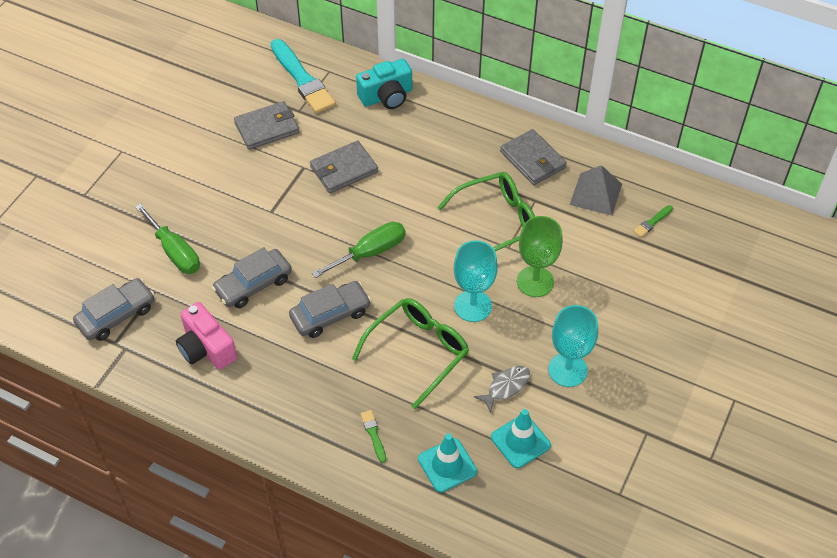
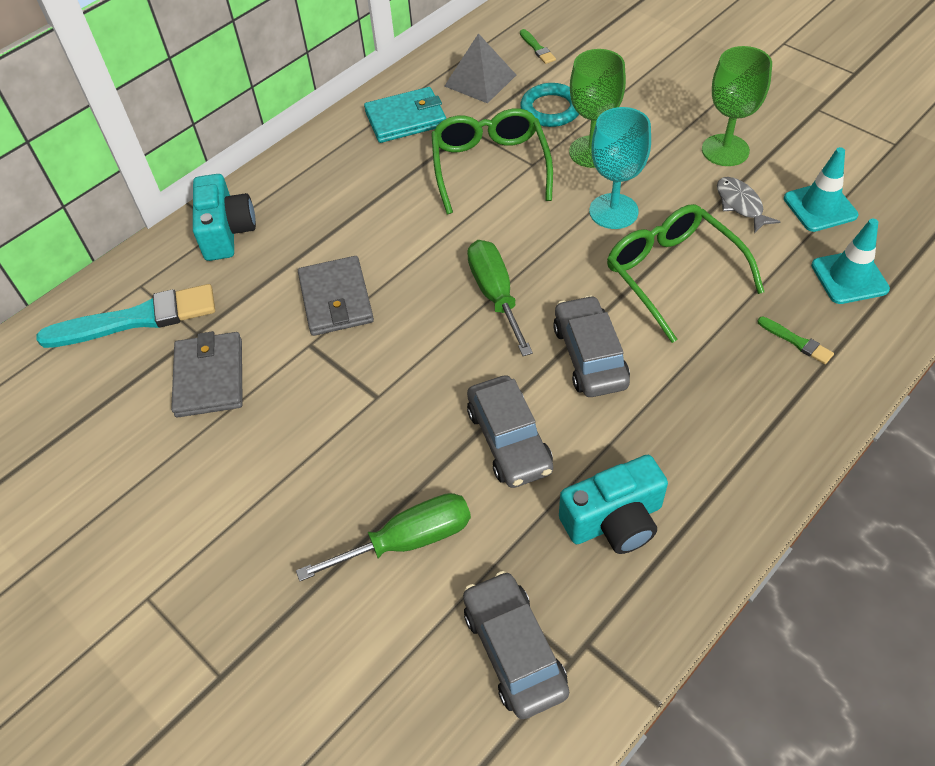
camera: 70 degrees left, 0 degrees up
(206, 348) = (614, 520): pink camera -> turquoise camera
(373, 434) = (796, 341): green brush -> green brush turned 135 degrees counterclockwise
(533, 160) = (406, 119): grey wallet -> turquoise wallet
(567, 370) = (725, 150): turquoise goblet -> green goblet
(577, 246) = (551, 109): none -> turquoise ring

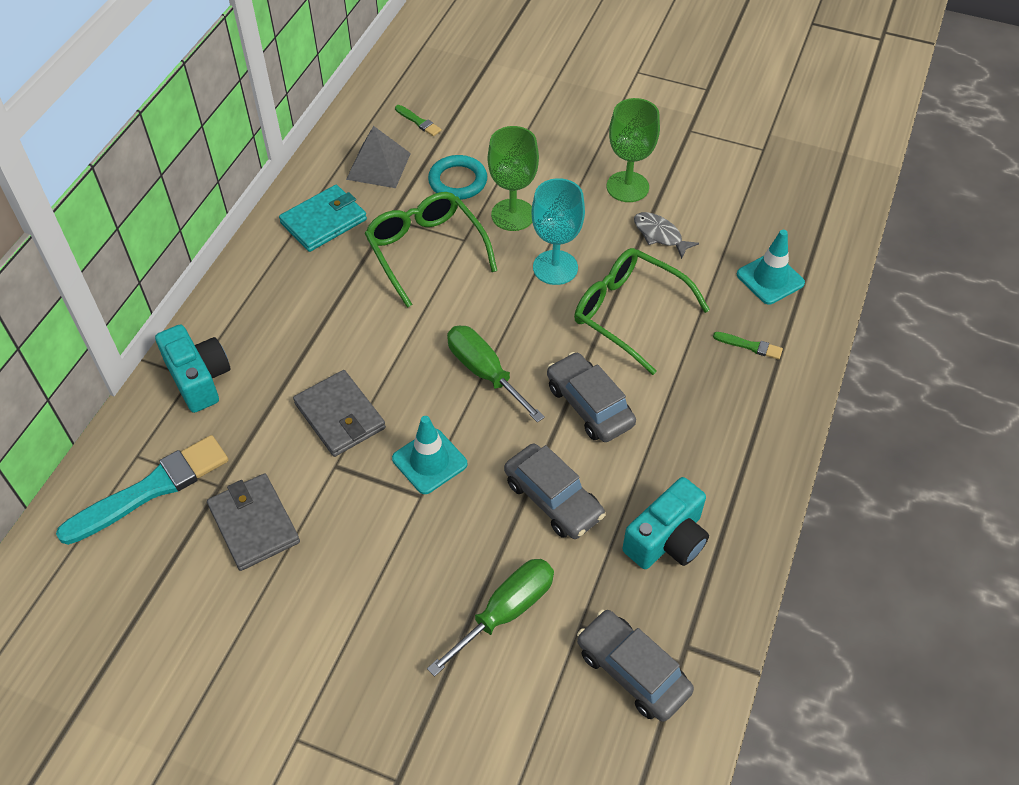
camera: 25 degrees left, 0 degrees up
(820, 207) = (724, 221): turquoise traffic cone -> turquoise traffic cone (429, 461)

